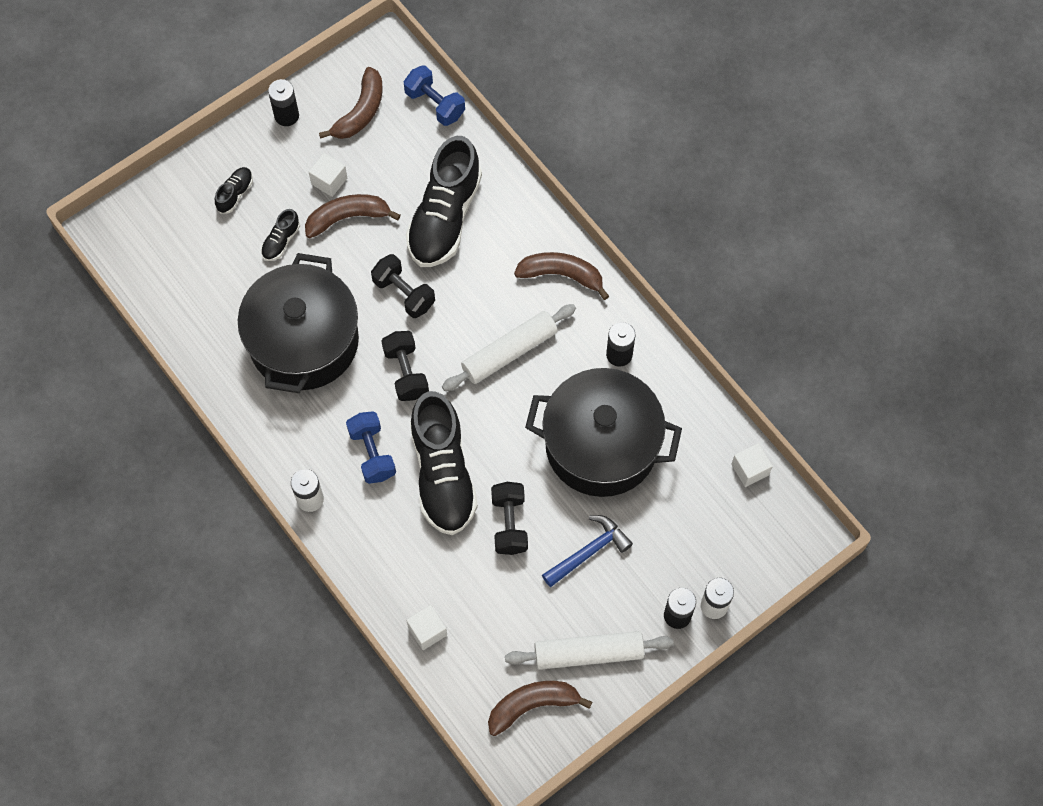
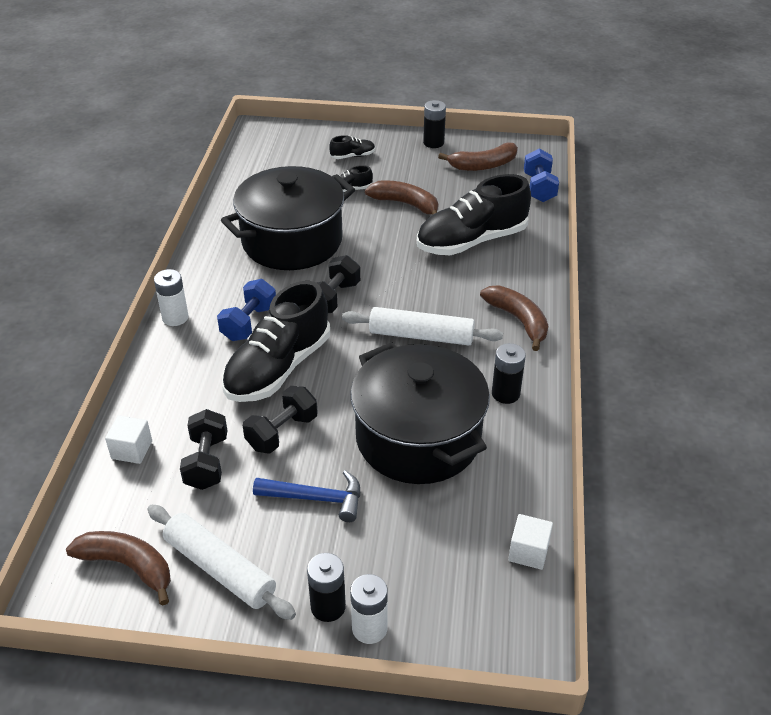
camera: 45 degrees right, 25 degrees down
(329, 181) = (418, 182): white cube -> none
(404, 293) = (390, 259): black dumbbell -> black dumbbell (206, 462)

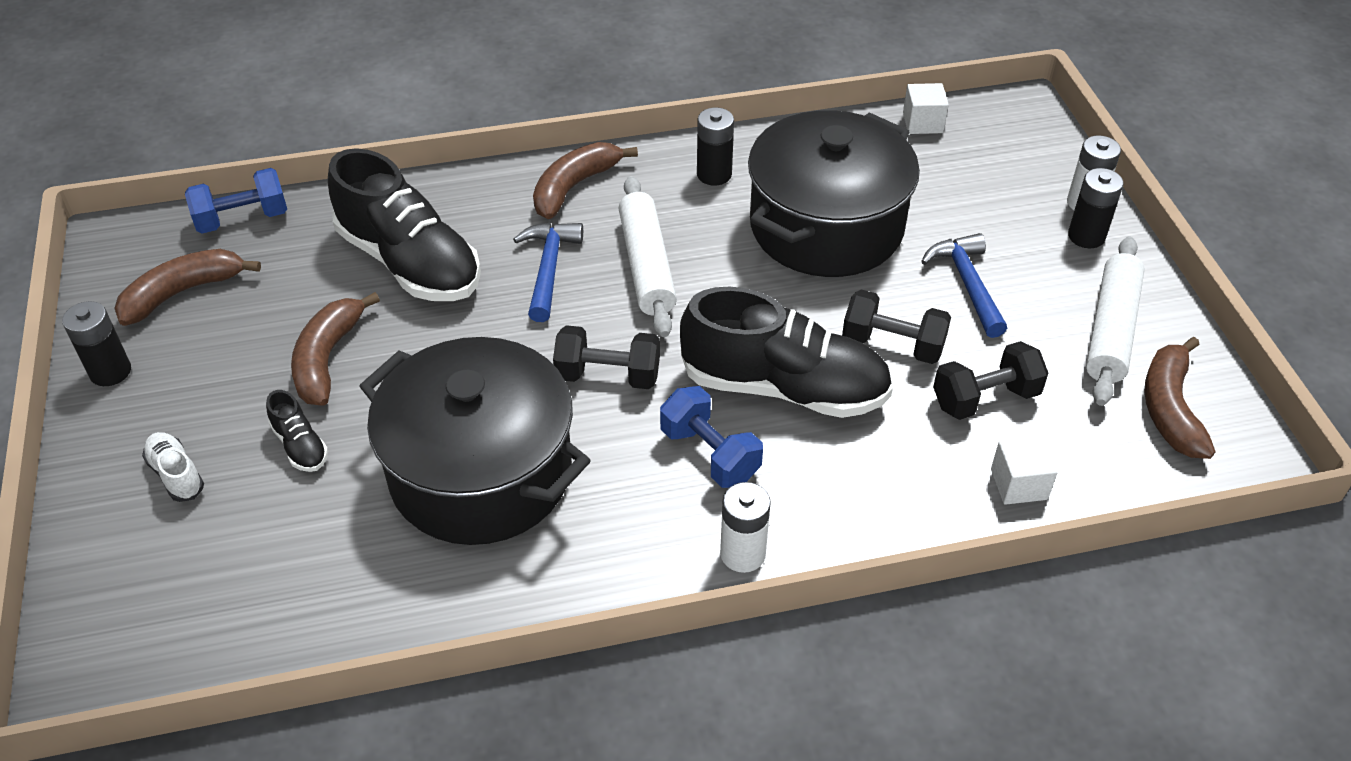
camera: 110 degrees left, 5 degrees up
(249, 323) = (709, 454): blue dumbbell -> blue dumbbell turned 45 degrees clockwise
(352, 156) = (176, 474): black shoe -> white shoe
(439, 293) = (549, 268): none -> blue hammer
(483, 165) = (182, 292): brown banana -> brown banana turned 90 degrees counterclockwise

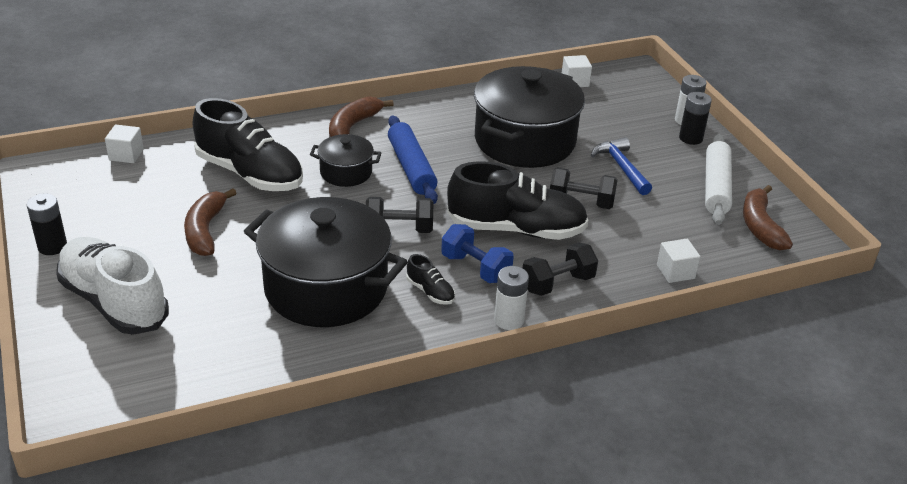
camera: 10 degrees left, 10 degrees down
(176, 474) = (114, 302): white shoe -> white shoe, size x2.36
(182, 292) = (93, 199): brown banana -> none
(242, 219) = (126, 155): blue dumbbell -> white cube
(300, 445) = (198, 280): black shoe -> black shoe (430, 292)
(549, 268) = (346, 172): blue hammer -> black pot
(646, 266) = (411, 168): white rolling pin -> blue rolling pin
(714, 174) = (445, 115): black battery -> none
(985, 398) = (645, 228): black dumbbell -> black dumbbell (558, 283)

